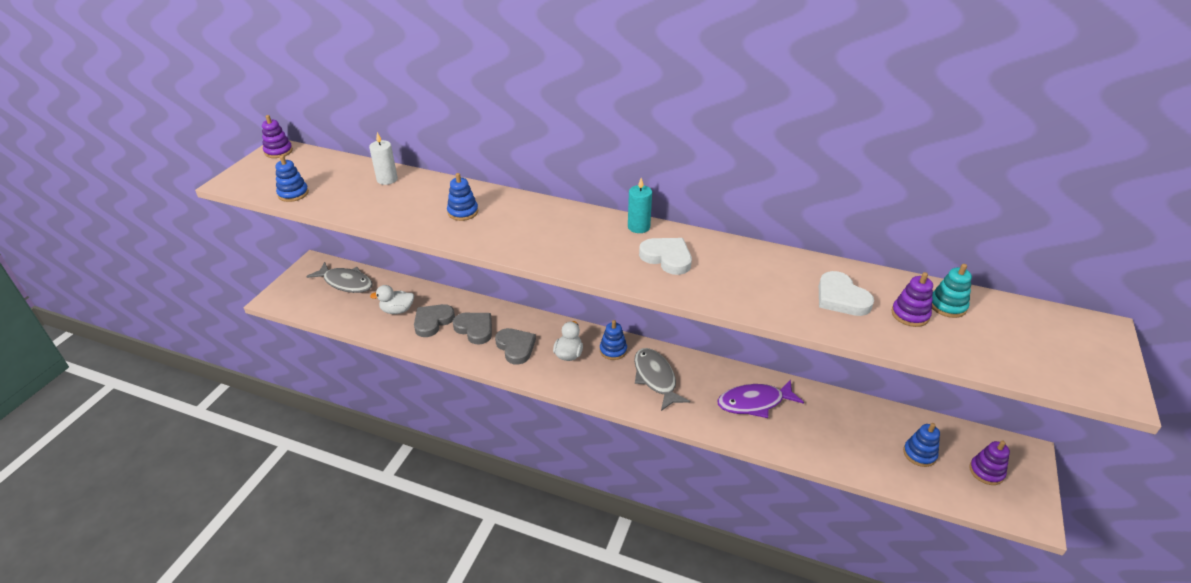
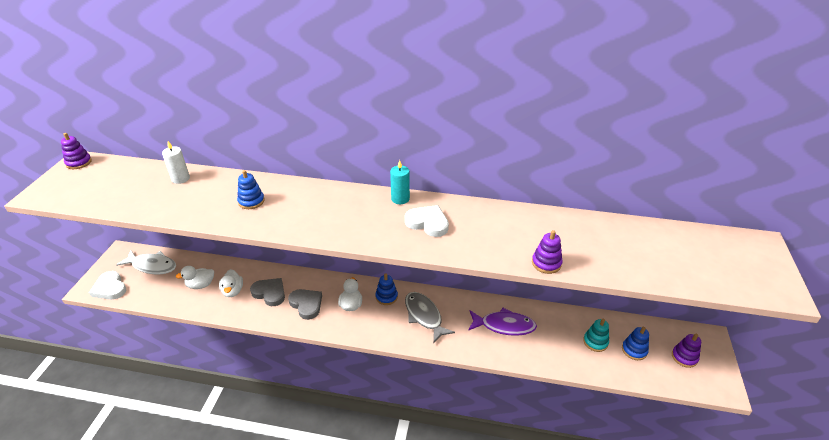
camera: 10 degrees left, 0 degrees up
(293, 194) = (97, 200): blue stacking toy -> none
(346, 283) = (152, 266): grey fish -> white fish
(432, 321) = (233, 291): grey heart -> white duck
(754, 402) = (504, 326): purple fish -> purple fish turned 150 degrees counterclockwise
(841, 298) = (569, 241): white heart -> white heart (110, 288)
(910, 314) = (623, 249): purple stacking toy -> purple stacking toy (546, 263)
(947, 306) = (649, 238): turquoise stacking toy -> turquoise stacking toy (595, 342)

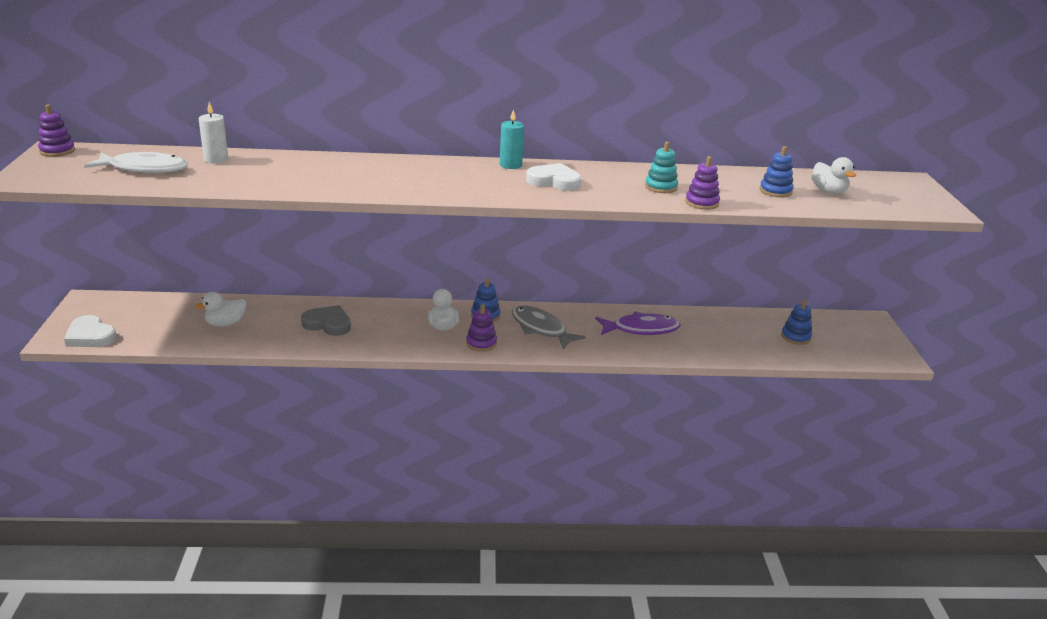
camera: 15 degrees left, 10 degrees down
(152, 266) = (143, 310): white fish -> white fish (144, 169)
(233, 291) = (275, 326): white duck -> white duck (828, 191)
(251, 201) = (325, 173): blue stacking toy -> blue stacking toy (775, 191)
(306, 304) = (383, 330): grey heart -> none
(595, 342) = (750, 334): turquoise stacking toy -> turquoise stacking toy (661, 187)
(684, 357) = (851, 338): purple stacking toy -> purple stacking toy (481, 343)

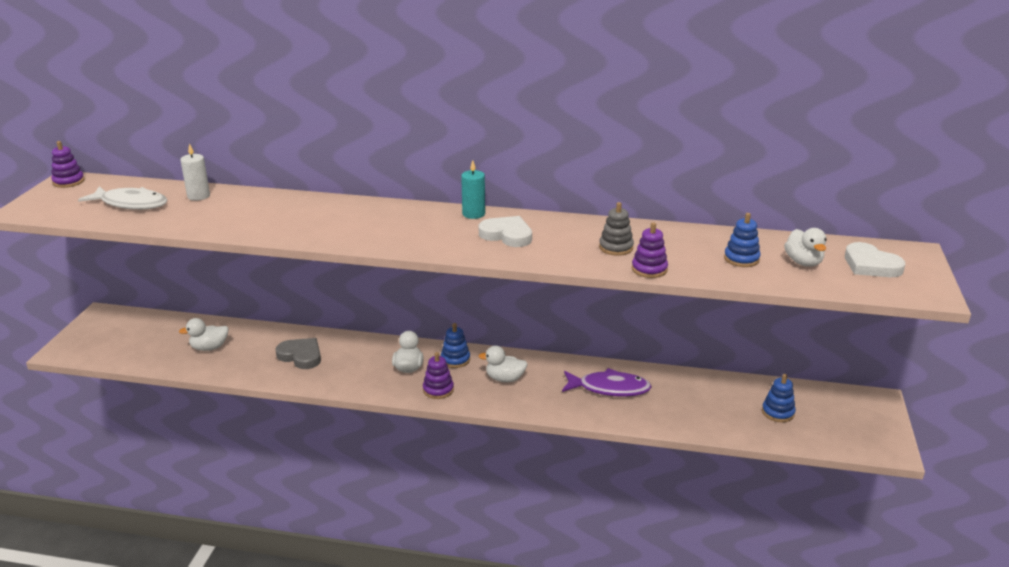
camera: 15 degrees right, 0 degrees up
(90, 336) = (89, 351): white heart -> white heart (870, 265)
(541, 329) = (505, 379): grey fish -> white duck
(661, 187) = (616, 247): turquoise stacking toy -> grey stacking toy

